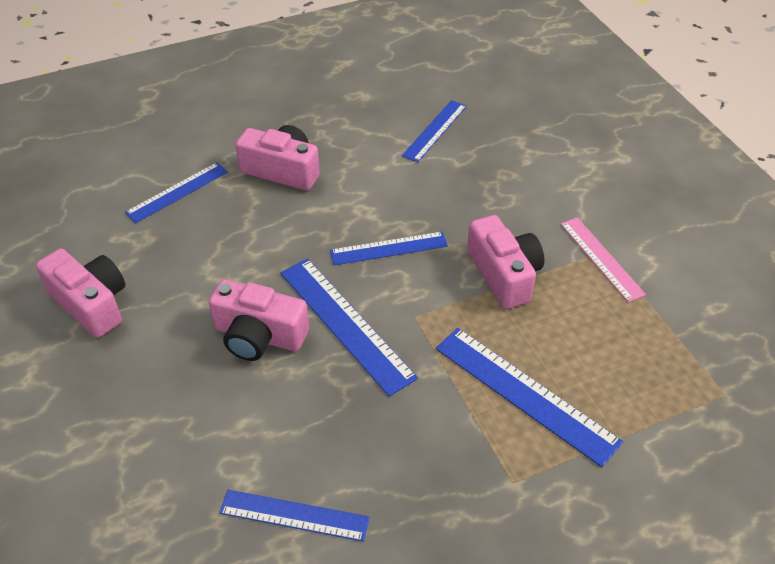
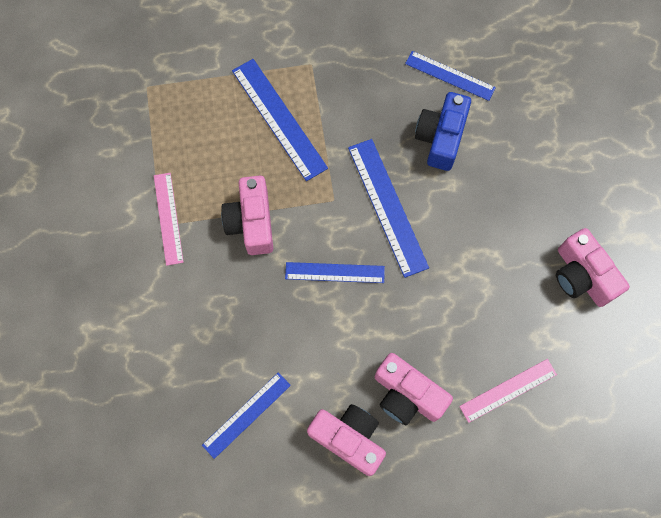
camera: 165 degrees left, 25 degrees up
(177, 192) = (508, 390): blue ruler -> pink ruler
(259, 336) = (454, 212): pink camera -> pink camera (349, 438)
(292, 421) = (441, 137): none -> blue camera

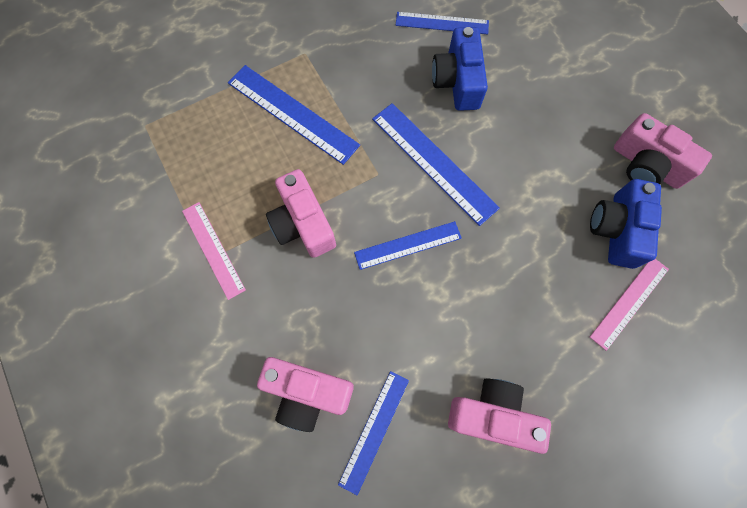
camera: 20 degrees left, 0 degrees up
(407, 394) = (532, 344): pink camera -> pink camera (307, 392)
(526, 324) = (617, 229): none -> blue camera

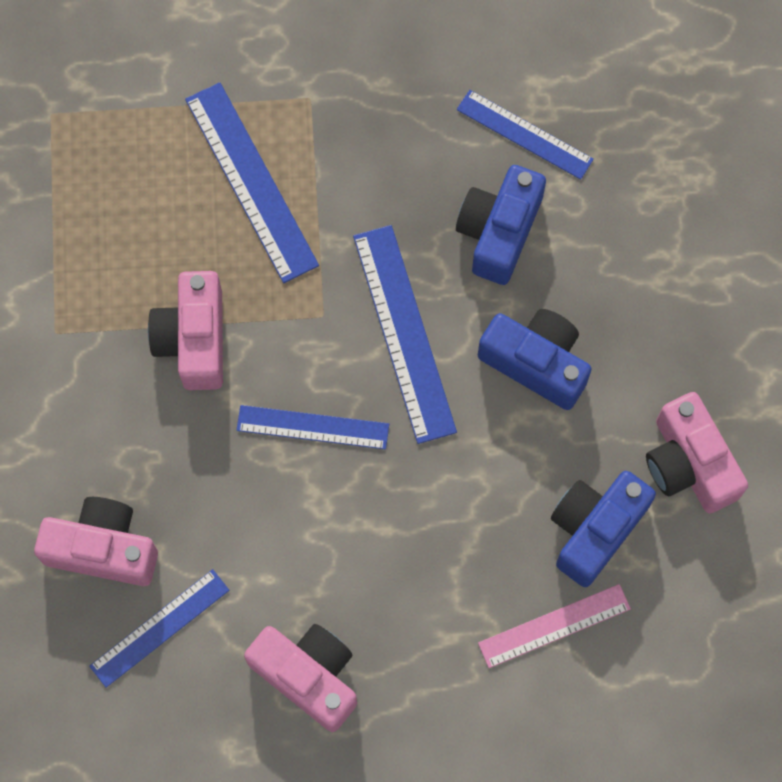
camera: 25 degrees right, 0 degrees up
(213, 249) = (67, 323): pink ruler -> none
(307, 392) = (103, 549): pink camera -> pink camera turned 150 degrees clockwise
(522, 146) = (536, 363): none -> blue camera

